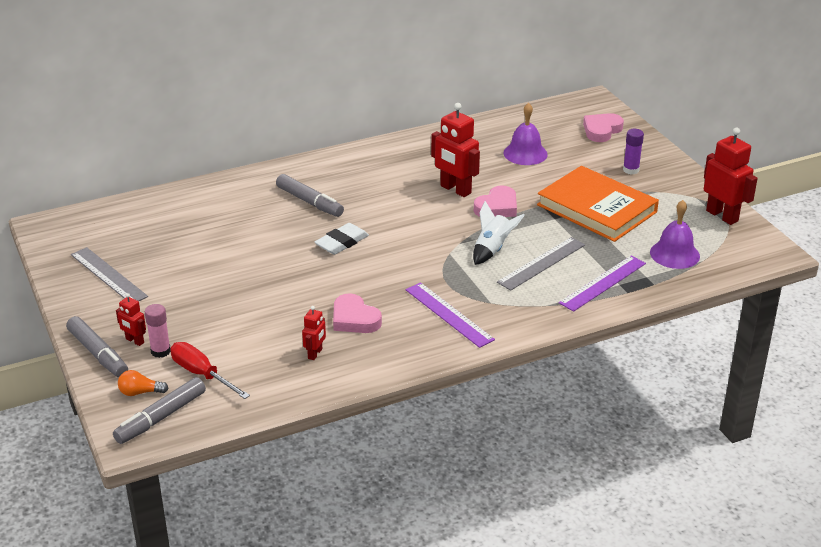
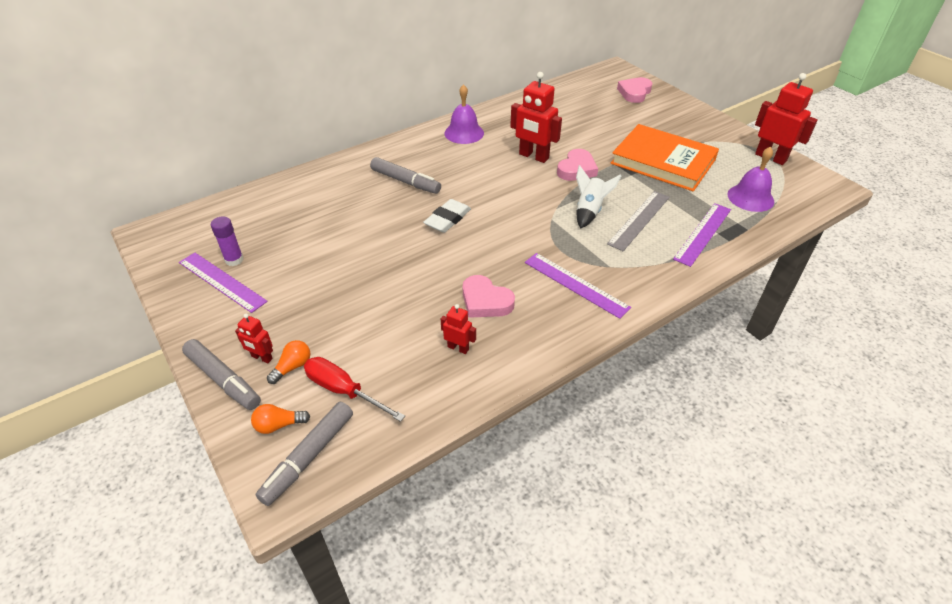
camera: 10 degrees left, 10 degrees up
(108, 275) = (222, 281): grey ruler -> purple ruler
(160, 351) = (292, 367): pink glue stick -> orange light bulb
(315, 354) = (458, 348): red robot -> red robot turned 75 degrees counterclockwise
(525, 153) = (580, 118): purple bell -> purple bell (464, 133)
(631, 170) = (674, 124): purple glue stick -> purple glue stick (234, 260)

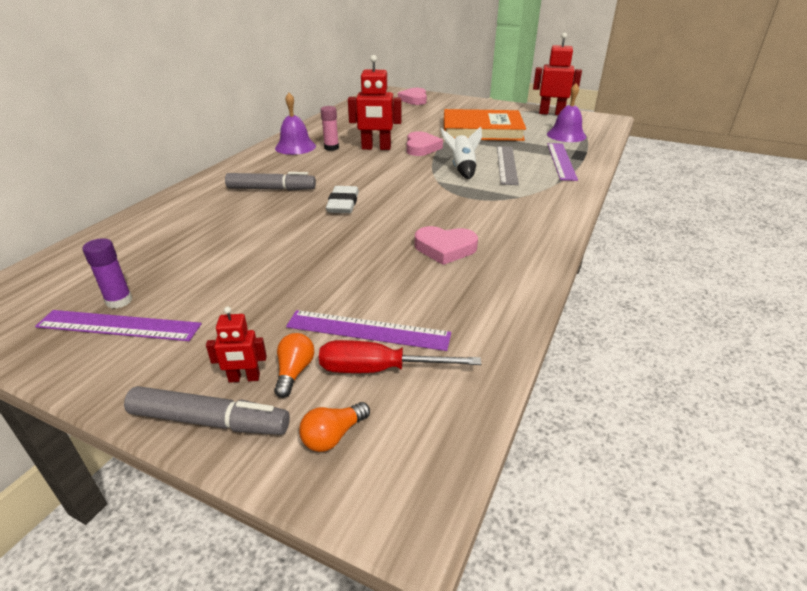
camera: 30 degrees left, 10 degrees down
(308, 457) = (404, 451): grey marker -> none
(458, 348) = (459, 290): red robot -> none
(494, 143) = (331, 148): none -> pink glue stick
(575, 284) = (508, 215): purple ruler -> purple ruler (368, 330)

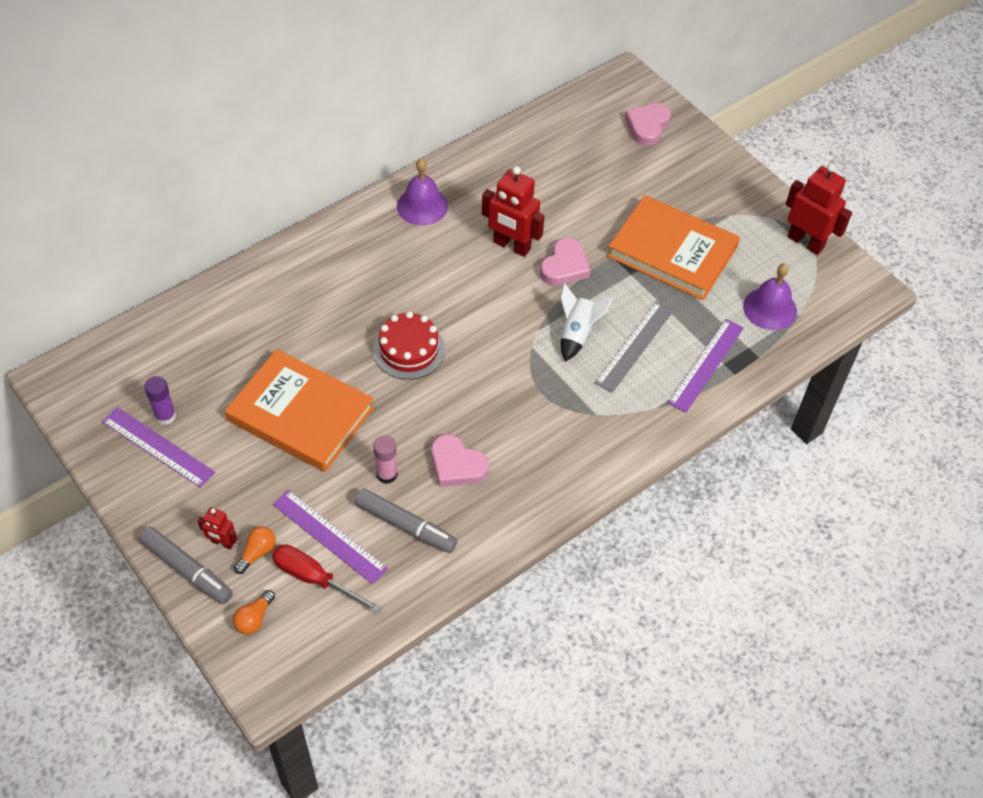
camera: 25 degrees right, 20 degrees up
(271, 189) = (353, 291): grey marker -> grey marker (405, 526)
(272, 260) = (300, 414): none -> orange book
(331, 148) = (461, 224): pink glue stick -> pink glue stick (386, 474)
(333, 436) = (254, 618): orange light bulb -> orange light bulb turned 45 degrees counterclockwise
(343, 203) = (409, 350): white eraser -> red cake

